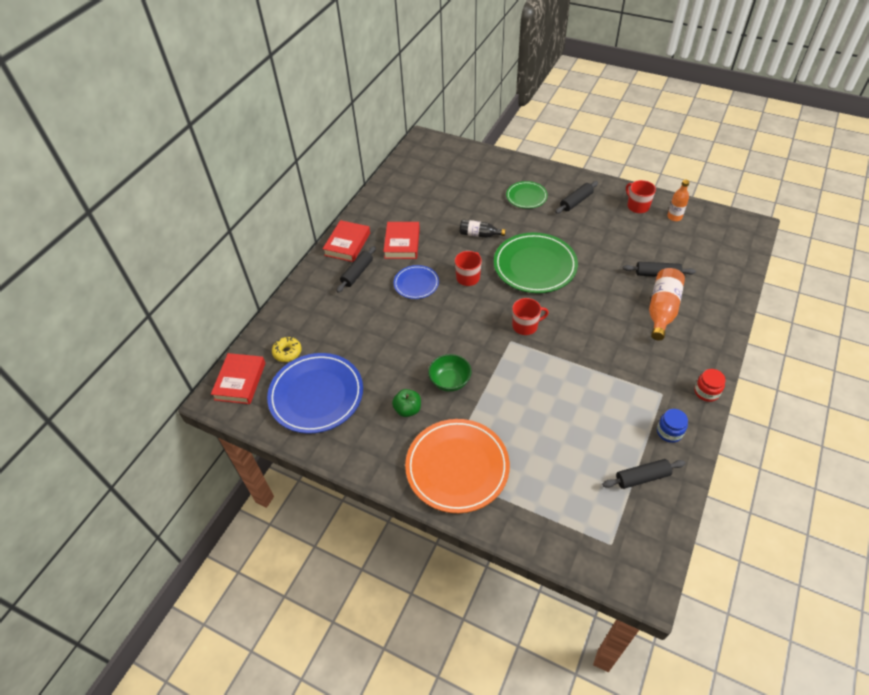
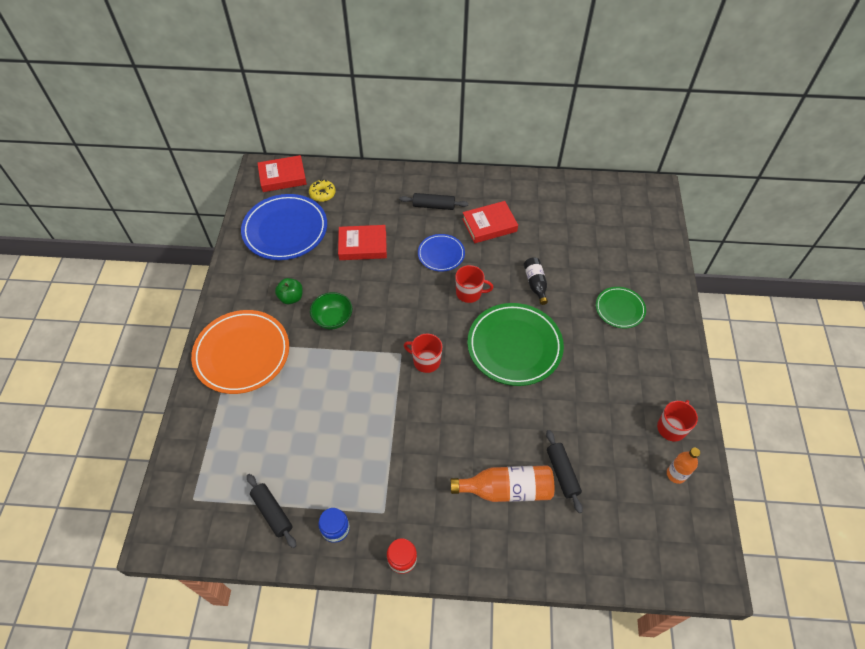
camera: 65 degrees right, 5 degrees up
(347, 244) = (467, 185): red book -> red book (363, 245)
(525, 326) = (426, 361): red mug -> red mug turned 150 degrees clockwise
(576, 201) = (640, 360): black rolling pin -> none

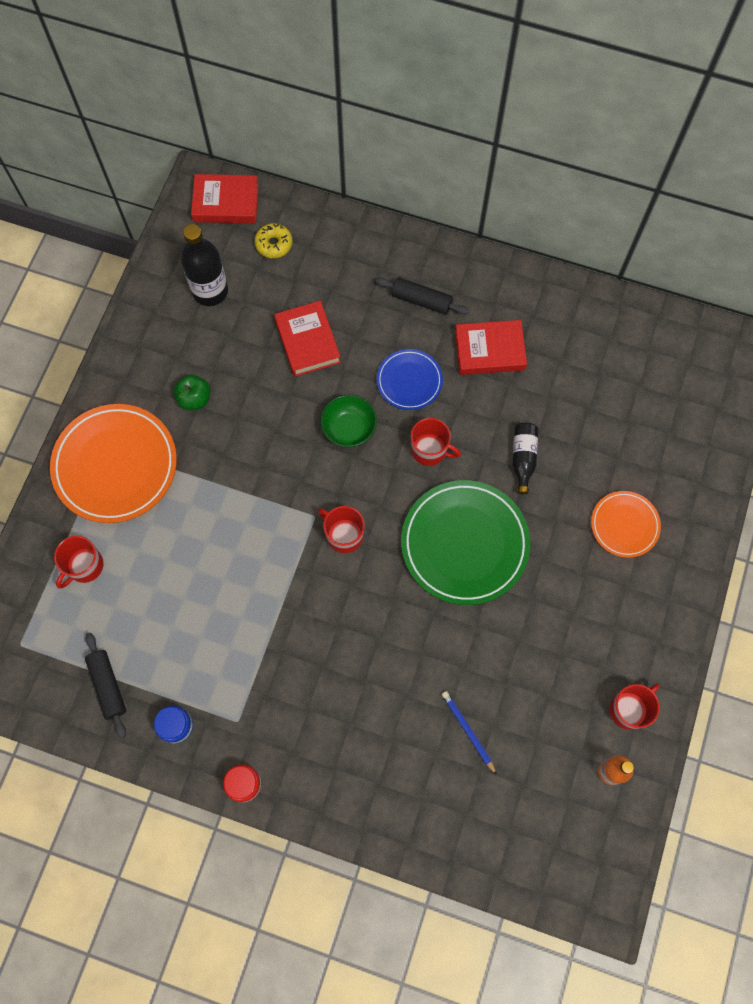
camera: 15 degrees right, 15 degrees up
(233, 429) = (84, 566): none -> red mug
(285, 230) = (210, 291): blue plate -> black bottle
(333, 319) = (241, 444): green bowl -> green bowl (349, 429)
(363, 245) = (307, 341): red book -> red book turned 60 degrees clockwise
(506, 489) = (393, 733): orange bottle -> none
(562, 473) = (468, 731): black rolling pin -> blue pencil
(620, 309) = (624, 525): green plate -> orange plate

